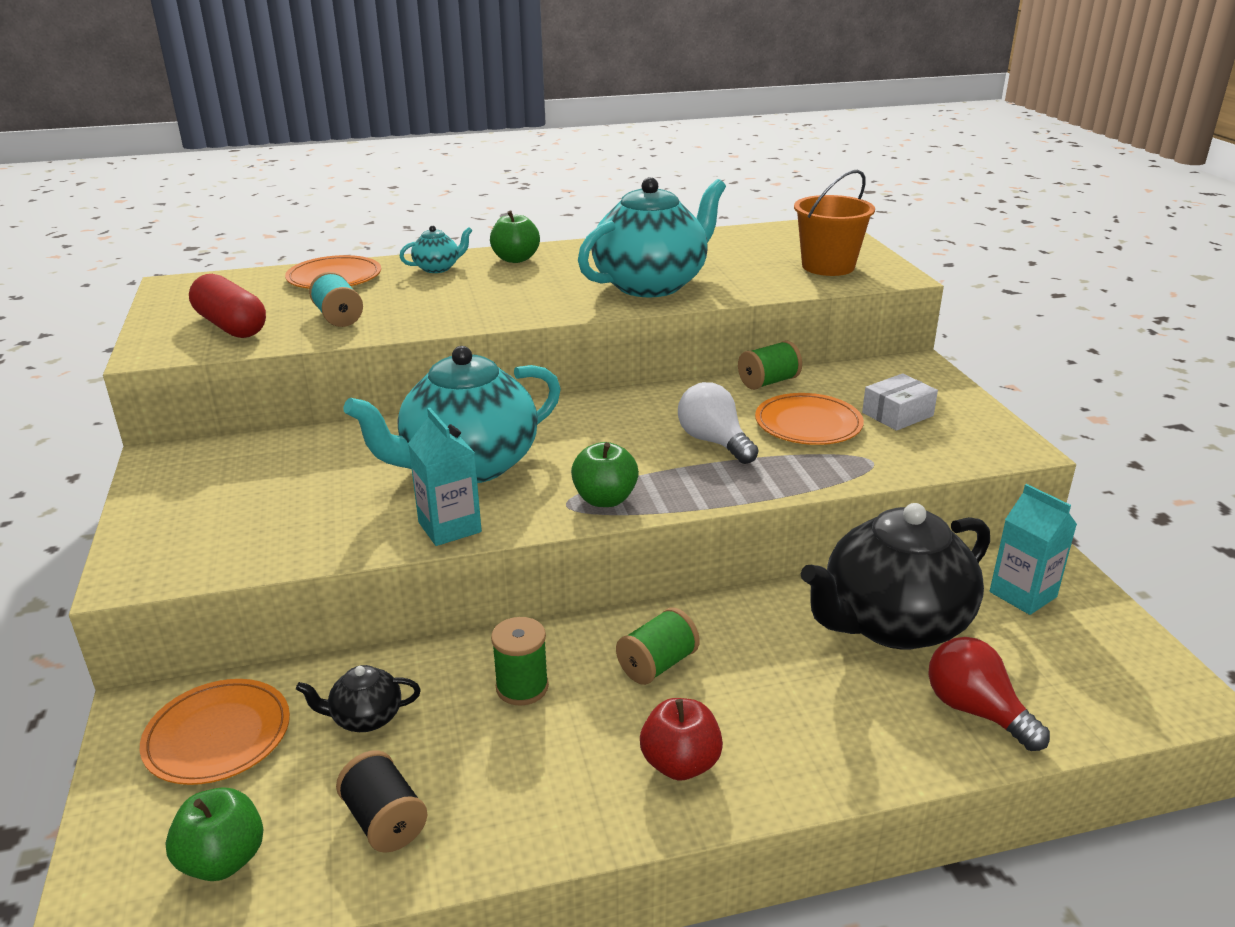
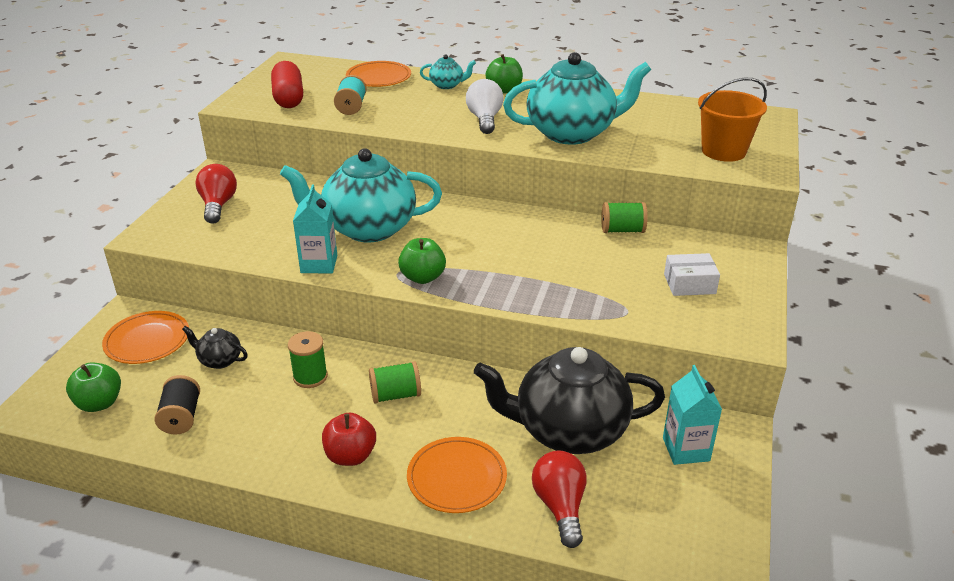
camera: 30 degrees right, 5 degrees up
(211, 499) = (218, 205): none -> red light bulb
(714, 442) = (533, 262): white light bulb -> white light bulb (485, 119)
(808, 424) = (614, 270): orange plate -> orange plate (456, 478)

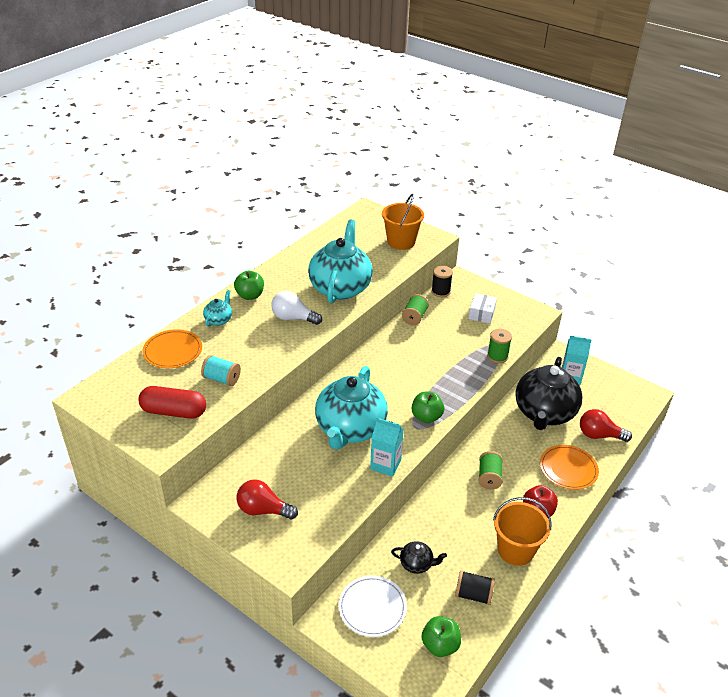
camera: 70 degrees left, 5 degrees up
(147, 340) = (372, 608): orange plate -> white plate
(219, 360) = (416, 564): black teapot -> black teapot turned 120 degrees counterclockwise
(268, 444) = (515, 550): none -> orange bucket
(310, 377) = (455, 516): green spool -> green spool (497, 356)
(704, 240) = (440, 291): none -> black spool

